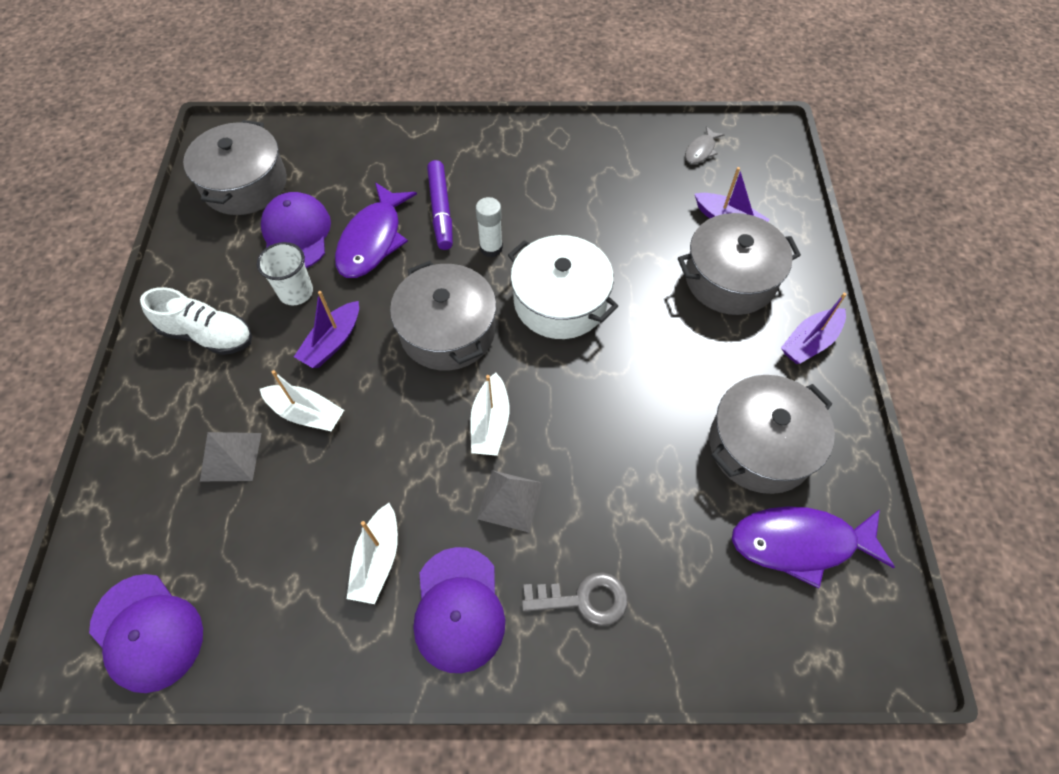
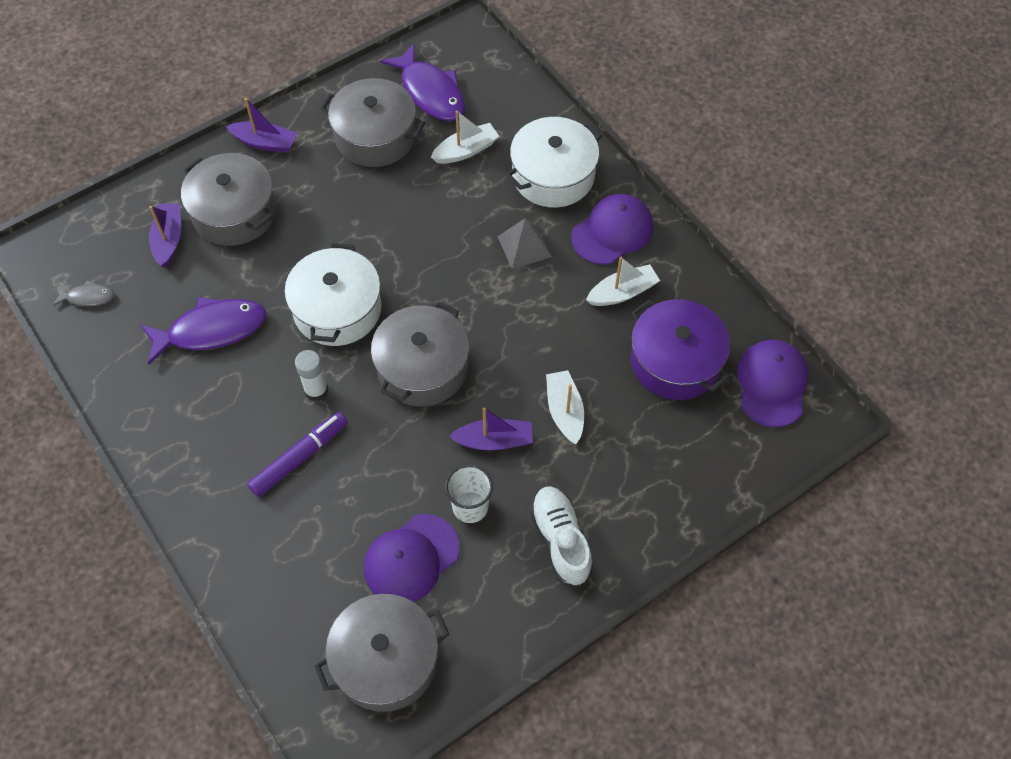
camera: 125 degrees left, 0 degrees up
(231, 456) = (635, 434): grey pyramid -> none
(260, 551) = (675, 361): none -> purple pot
(373, 240) = (372, 488): purple fish -> purple fish (211, 330)
(490, 423) = (478, 291): white boat -> white boat (466, 150)
(583, 599) = (553, 175): grey key -> white pot

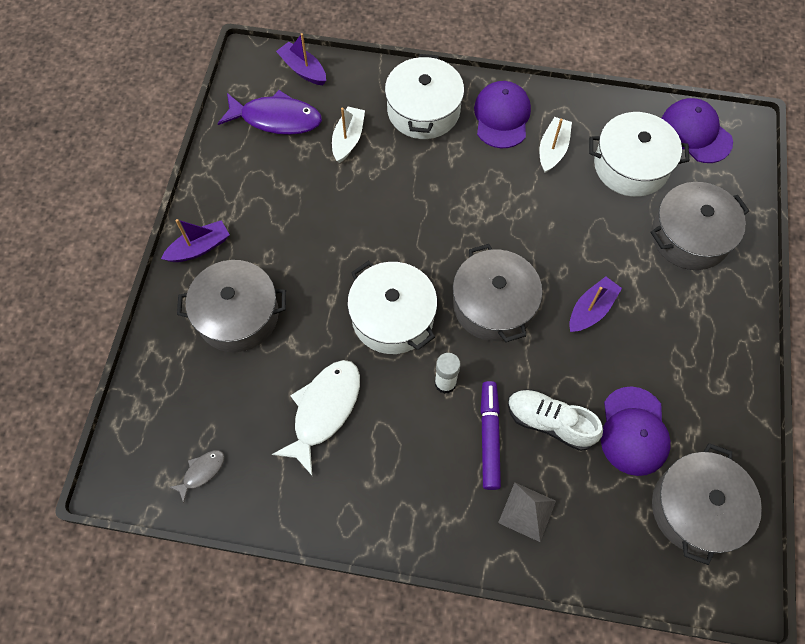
camera: 45 degrees left, 5 degrees up
(168, 239) = (212, 376): purple boat -> purple boat (303, 70)
(211, 330) = (324, 410): purple fish -> white fish
(375, 136) = (274, 179): grey pot -> grey pot (690, 236)
(470, 507) = (627, 364): white cup -> none
(524, 246) = (460, 171): grey pyramid -> grey pyramid (527, 511)
(560, 540) = (699, 333): white shoe -> white shoe (550, 422)
(564, 411) = (608, 253): white boat -> none
(675, 361) = (631, 166): purple pot -> white pot

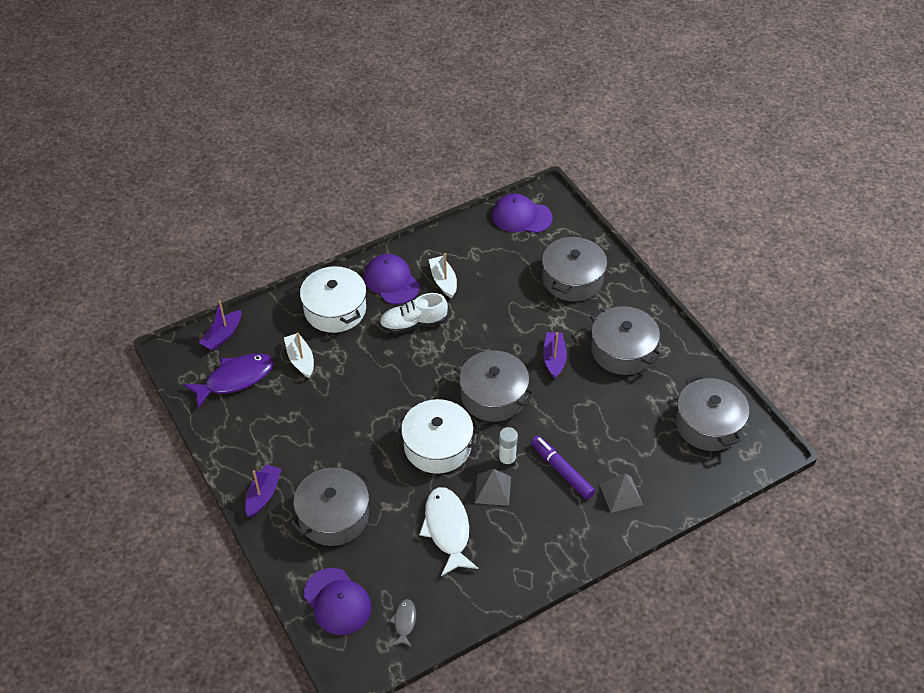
camera: 40 degrees left, 15 degrees down
(303, 70) = (222, 336): purple boat -> purple boat turned 60 degrees counterclockwise
(403, 403) = (493, 489): none -> grey pyramid
(550, 422) = (588, 437): white shoe -> white shoe (413, 324)
(631, 166) = (500, 260): white pot -> none
(634, 431) = (639, 408): purple cap -> purple cap (337, 601)
(674, 353) = (622, 350): none -> grey pot

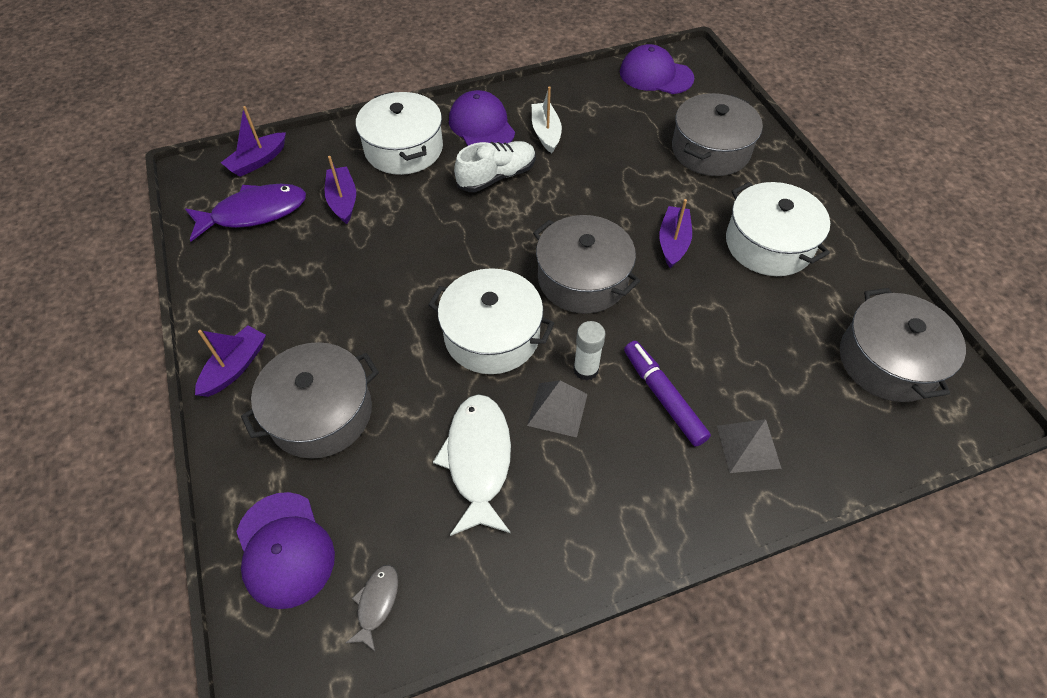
camera: 10 degrees right, 5 degrees up
(300, 360) = (343, 201): white boat -> purple boat
(413, 324) = (497, 176): white shoe -> white shoe turned 150 degrees clockwise
(622, 350) = (768, 244): grey pot -> white pot

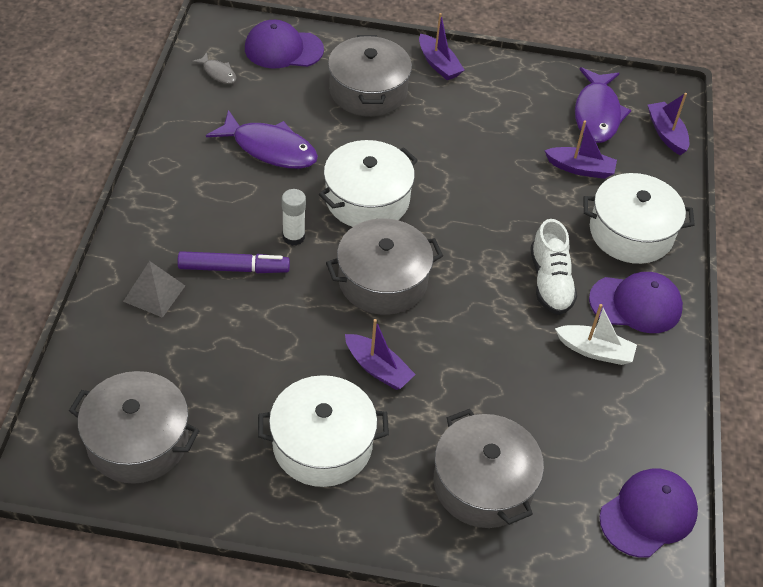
camera: 115 degrees right, 5 degrees down
(478, 459) = (270, 149): white fish -> purple fish
(557, 409) = (273, 204): grey pyramid -> none

